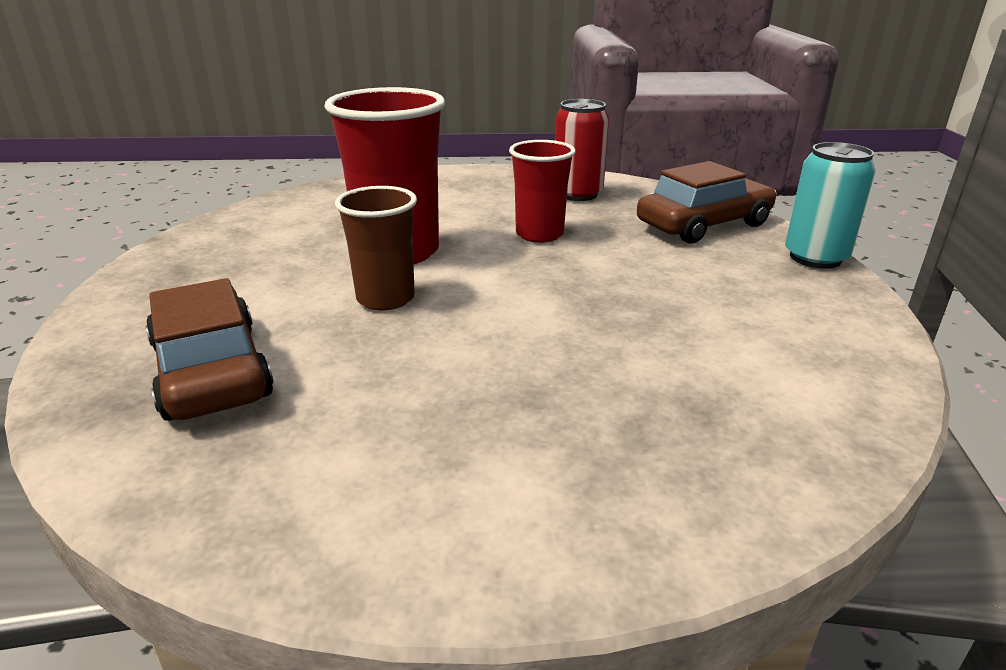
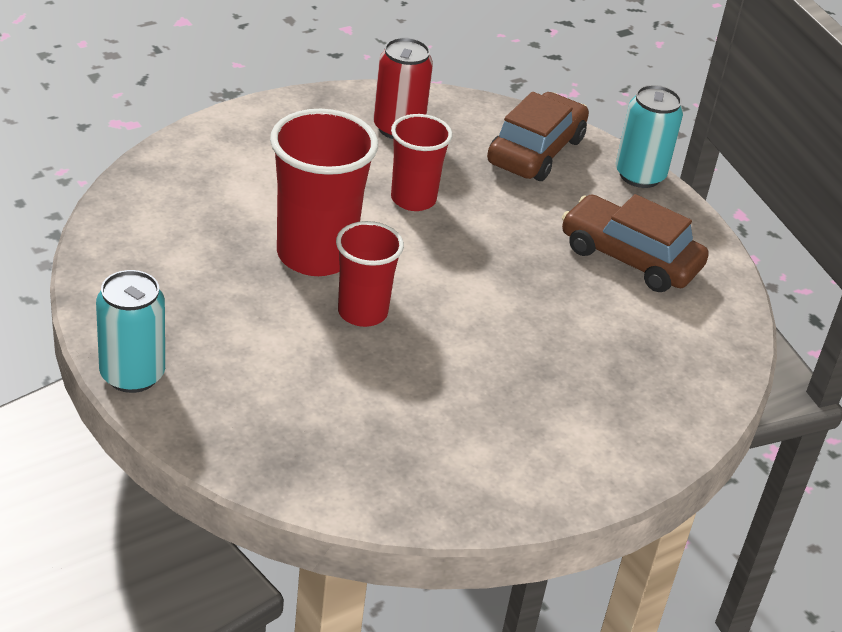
camera: 35 degrees left, 10 degrees up
(113, 295) = (132, 375): none -> turquoise can
(211, 371) = (314, 418): brown car -> brown car (630, 258)
(385, 298) = (362, 312): brown cup -> red cup

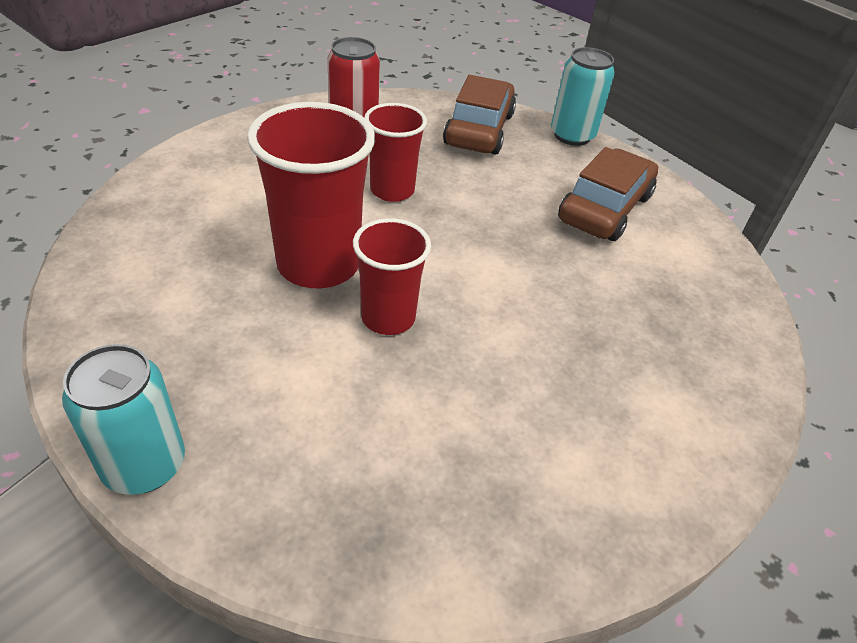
camera: 15 degrees left, 5 degrees up
(630, 258) = (604, 208): brown car -> brown car turned 105 degrees clockwise

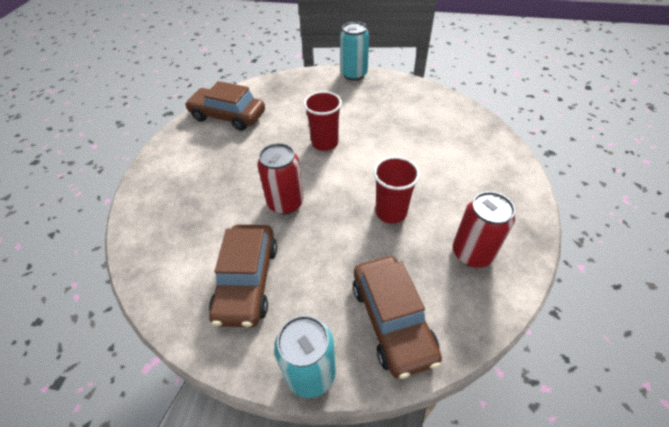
camera: 155 degrees right, 5 degrees up
(318, 265) = (377, 149): red cup -> none
(517, 260) = (285, 203): none -> red can
(541, 496) = (228, 116): none -> brown car

